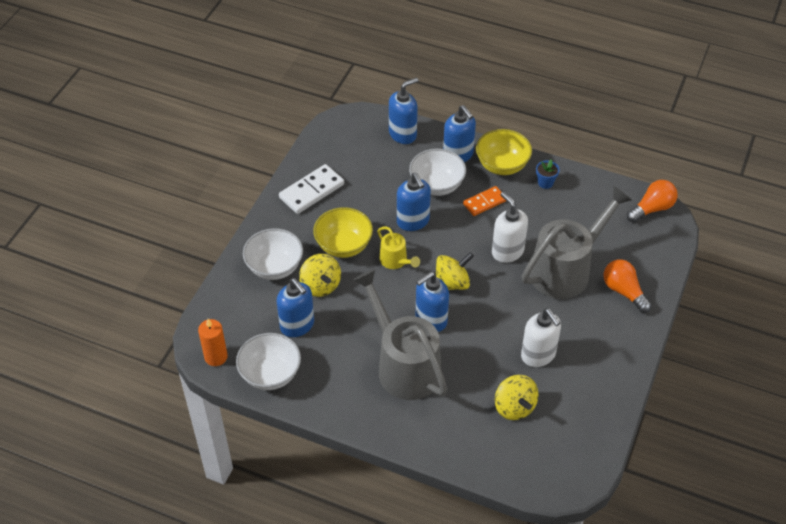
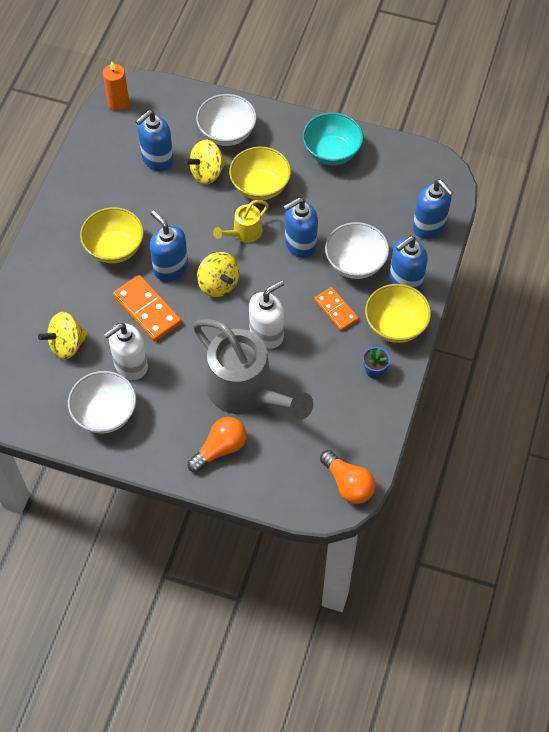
camera: 85 degrees right, 10 degrees up
(270, 374) = (100, 145): white bowl -> white bowl (105, 413)
(311, 191) = (331, 152): white domino -> turquoise bowl
(403, 364) = (114, 248): grey watering can -> yellow bowl
(477, 340) = (147, 310): none -> orange domino

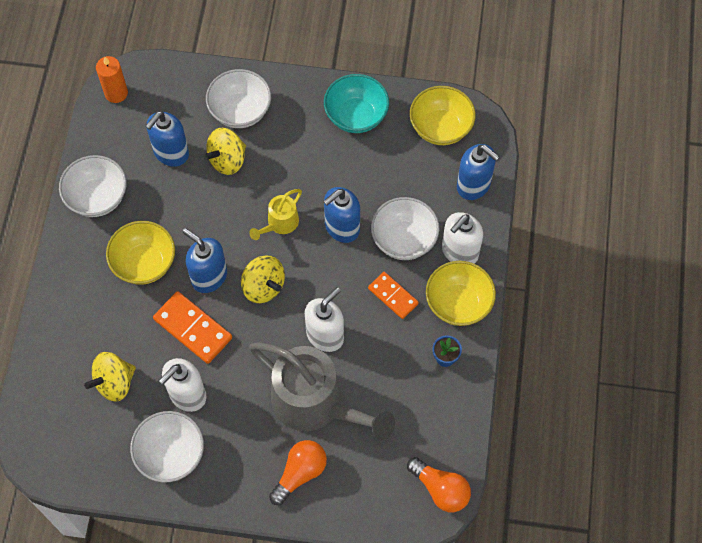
camera: 10 degrees left, 5 degrees up
(84, 187) = (97, 198): none -> white bowl
(260, 187) = (287, 167): yellow bowl -> yellow bowl (440, 128)
(405, 281) = (459, 252): blue soap dispenser -> white soap dispenser

